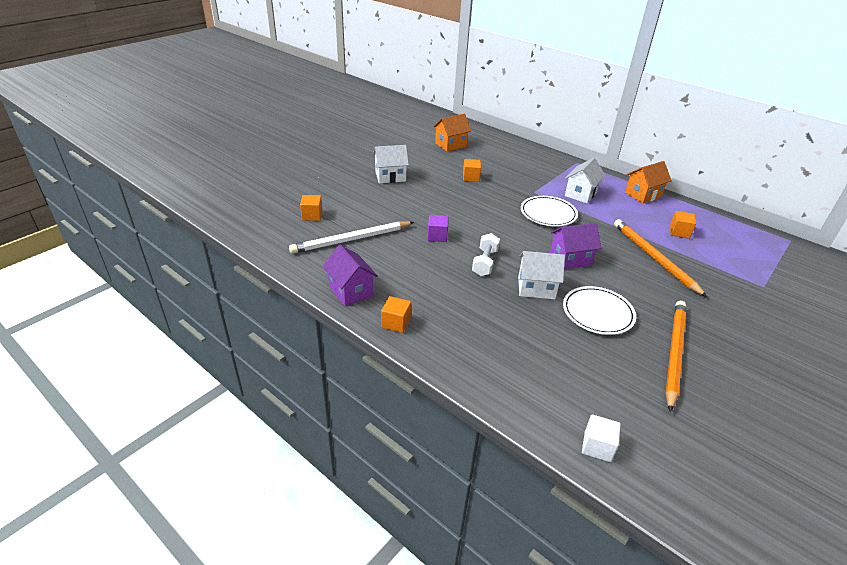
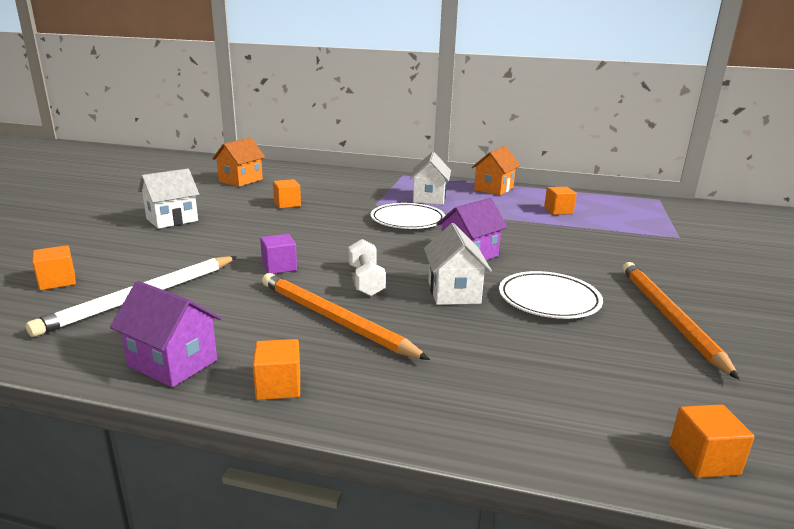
camera: 25 degrees left, 15 degrees down
(536, 288) = (454, 292): white house -> white house turned 75 degrees counterclockwise
(597, 446) = (703, 459): white cube -> orange cube
(654, 258) = (556, 236): orange pencil -> orange pencil (334, 319)

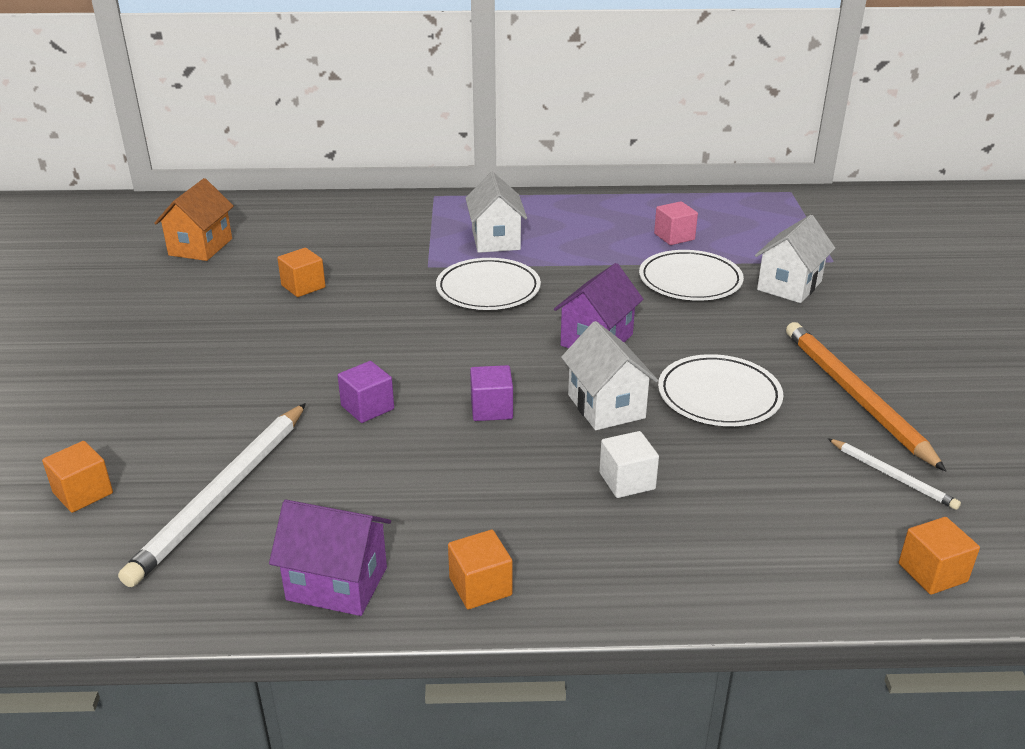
camera: 15 degrees left, 10 degrees up
(172, 220) = (156, 348): white house -> white house (789, 286)
(334, 319) = (487, 479): orange pencil -> none
(366, 281) = (491, 409): white dumbbell -> purple cube
(443, 339) = (627, 481): none -> white cube
(493, 189) = (573, 206): orange house -> none
(558, 211) = (674, 237): orange cube -> pink cube
(558, 234) = (690, 281): none -> white plate
(685, 376) = (892, 476): none -> white pencil

